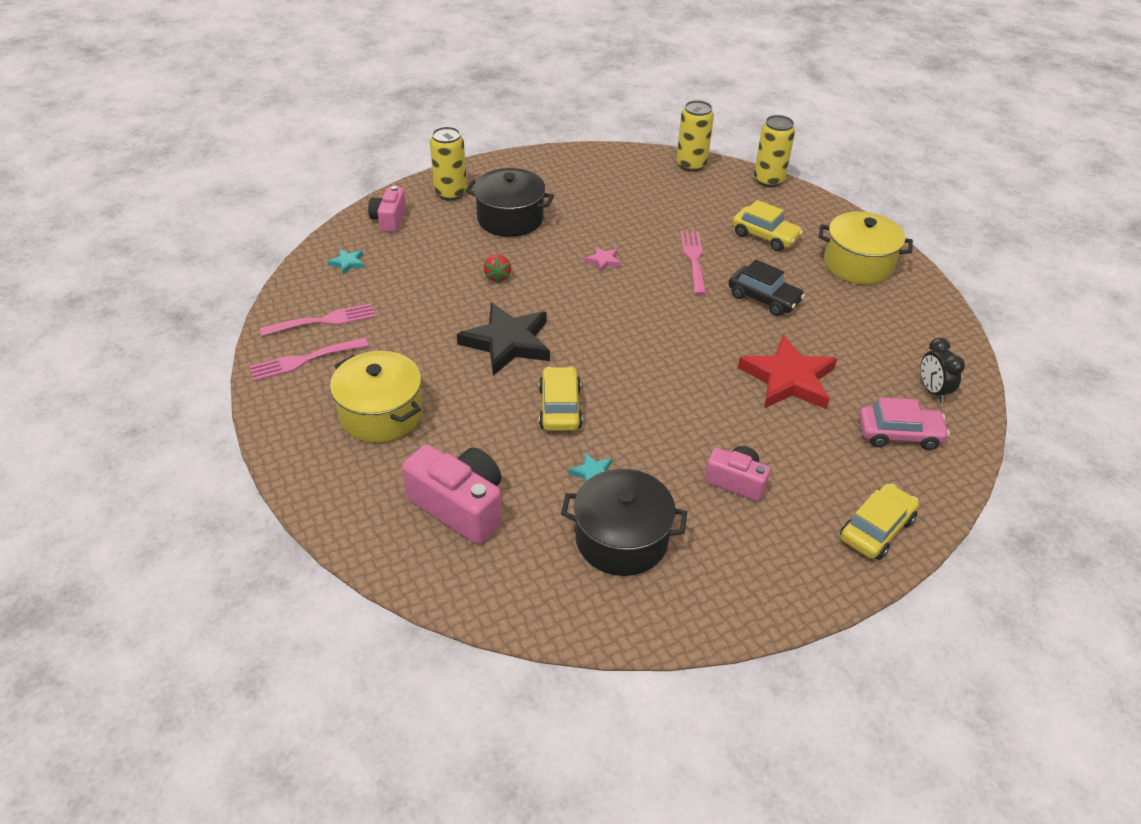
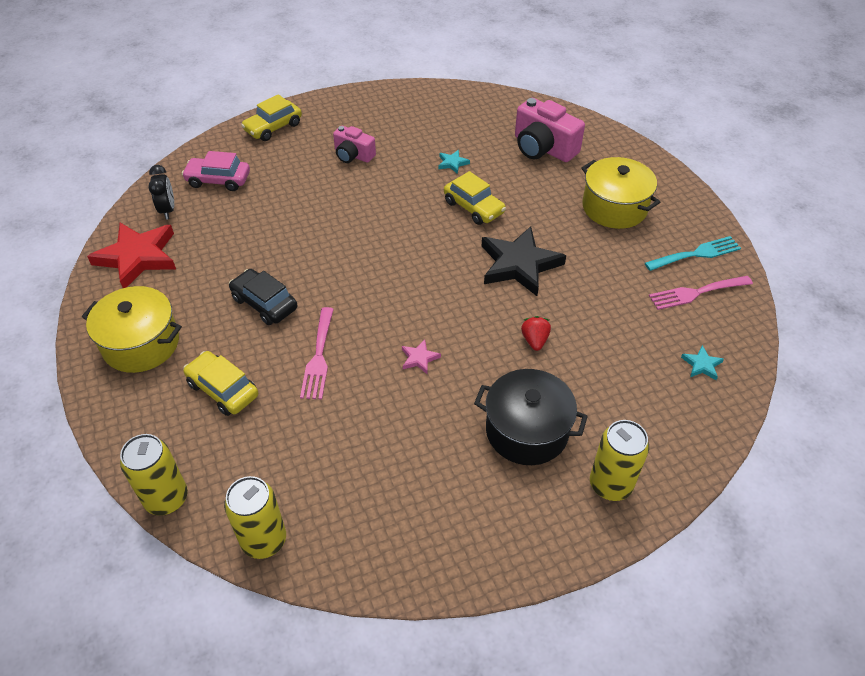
camera: 175 degrees left, 5 degrees up
(304, 360) = (696, 254): pink fork -> turquoise fork
(389, 219) = (677, 434): pink camera -> none
(560, 408) = (474, 207): yellow car -> yellow car turned 45 degrees counterclockwise
(621, 539) = (438, 128): black pot -> none
(788, 379) = (281, 223): red star -> red star (137, 257)

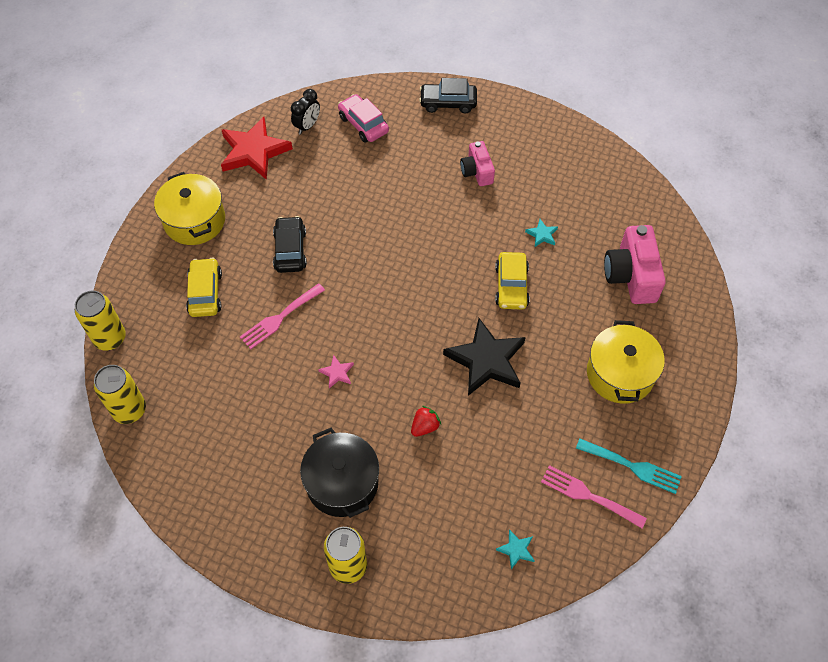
camera: 45 degrees right, 10 degrees up
(273, 127) = (448, 103): yellow car -> black car

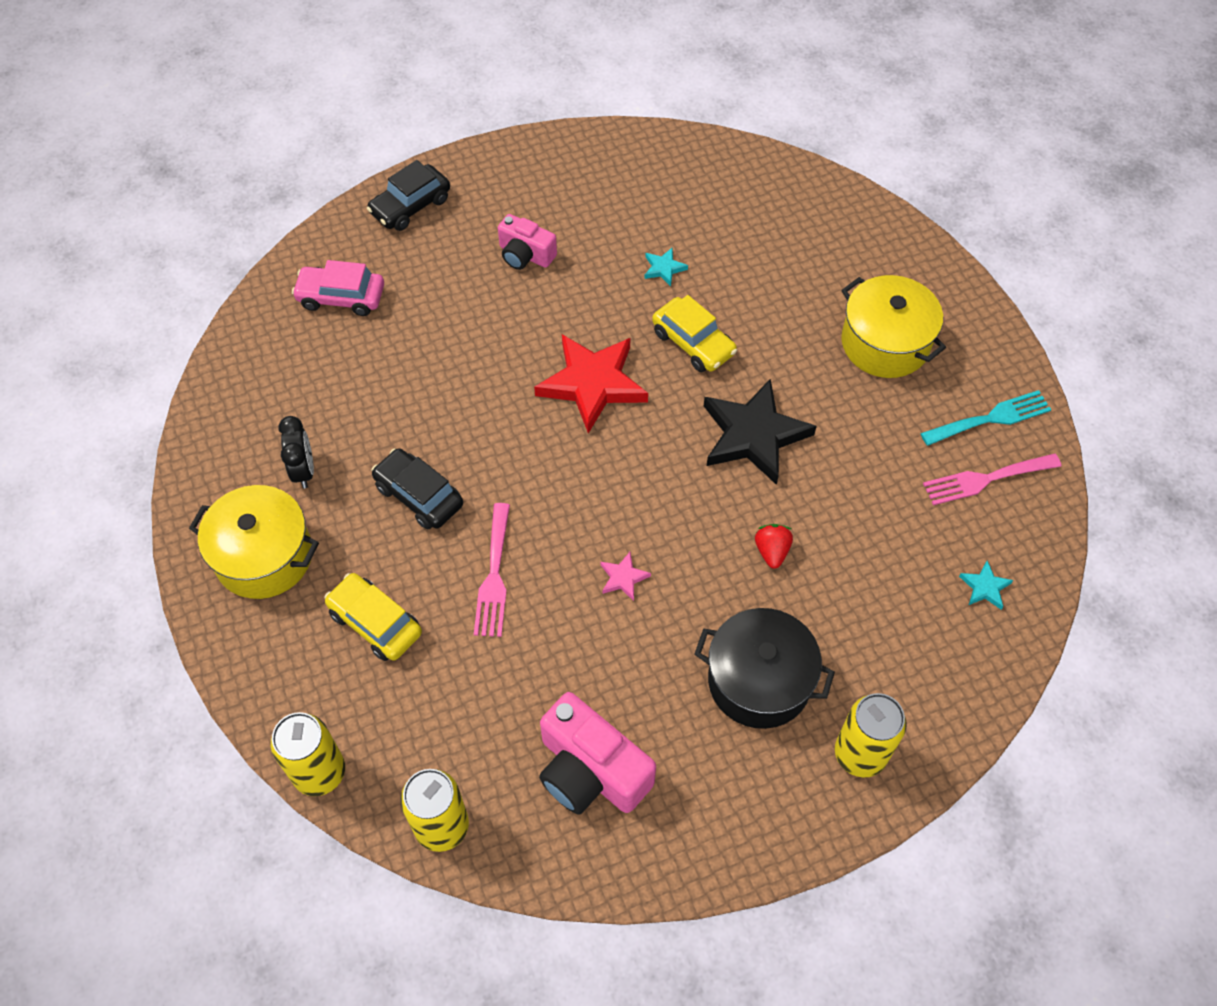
camera: 45 degrees left, 0 degrees up
(254, 151) = (244, 423): red star -> red star (592, 384)
(307, 126) = (277, 347): black clock -> black clock (304, 470)
(631, 275) = (790, 242): pink camera -> pink camera (590, 771)

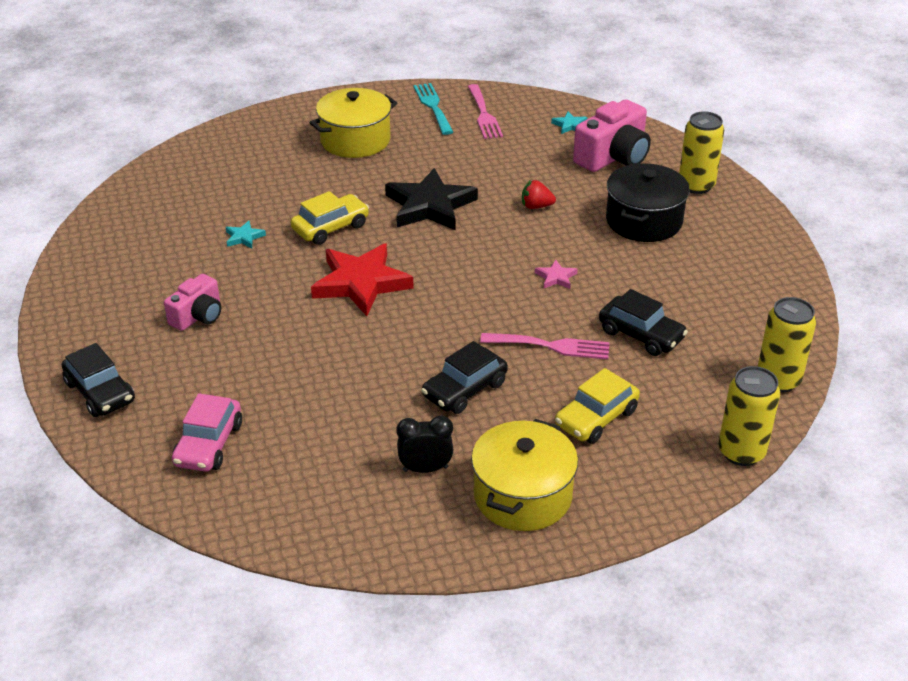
camera: 85 degrees left, 20 degrees down
(519, 672) = (641, 335): none -> black car
(590, 771) = (722, 302): pink camera -> pink camera (613, 157)

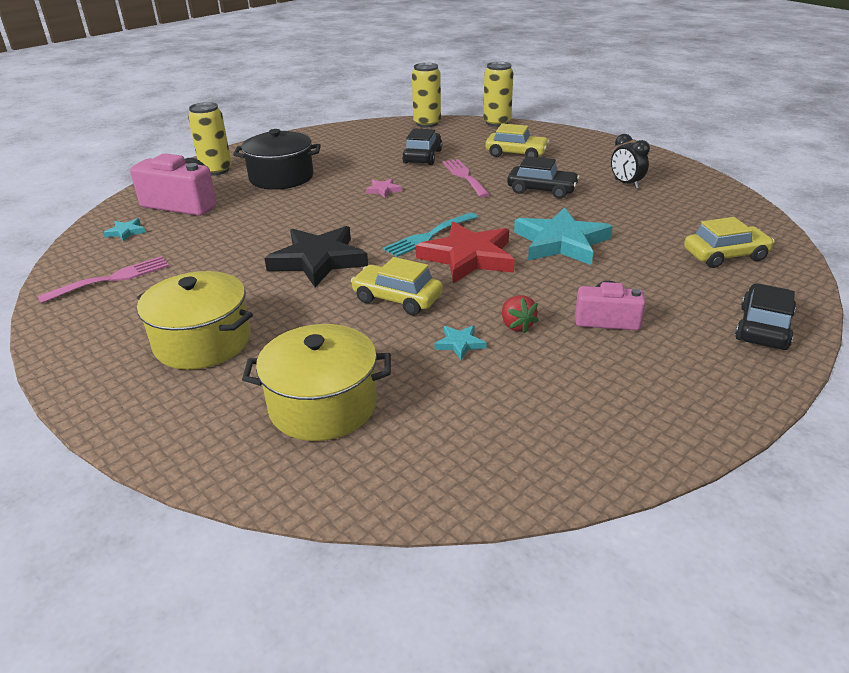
camera: 115 degrees left, 5 degrees down
(208, 444) = (725, 255): pink car -> yellow car
(335, 348) = (561, 242): none -> turquoise star
(433, 106) = (97, 314): turquoise fork -> turquoise fork (428, 236)
(522, 495) = (604, 158): yellow pot -> yellow pot (323, 405)
(536, 206) = (286, 216): red strawberry -> red strawberry (516, 325)

